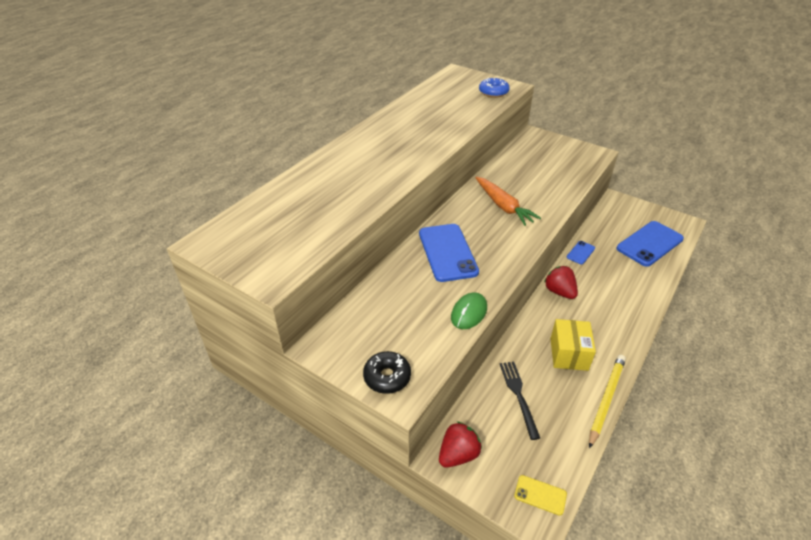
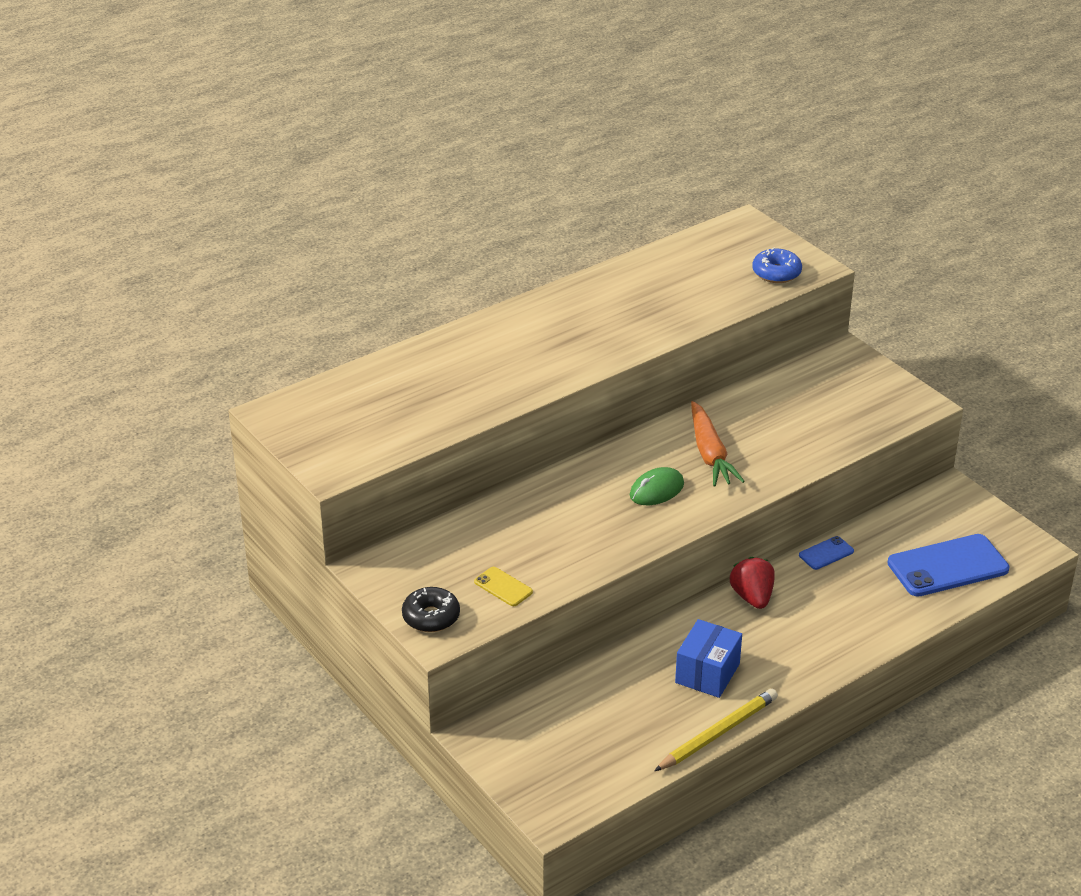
camera: 20 degrees right, 5 degrees down
(447, 252) = (588, 498): blue phone -> none
(458, 454) = (495, 737): red strawberry -> none
(469, 312) = (569, 575): green mouse -> green mouse (656, 490)
(518, 395) = (607, 699): black fork -> none
(540, 495) = (566, 798): yellow phone -> yellow phone (503, 587)
(568, 354) = (707, 673): yellow box -> blue box

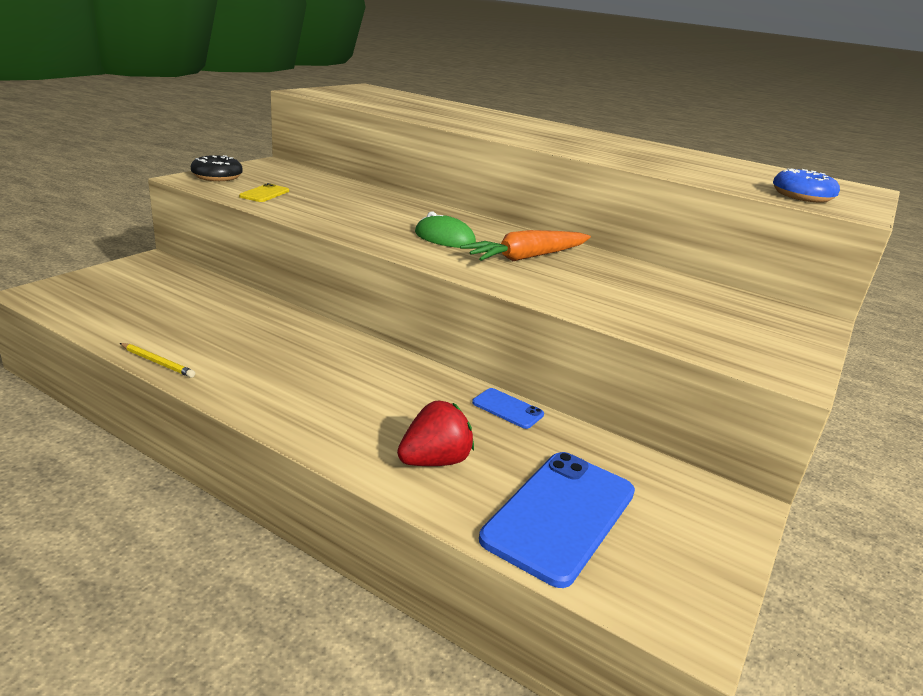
camera: 65 degrees right, 10 degrees down
(707, 673) = (257, 350): blue box -> none
(718, 733) = (157, 362): yellow pencil -> yellow pencil, size x0.54
(752, 597) = (396, 367): red strawberry -> red strawberry (434, 461)
(947, 566) = (560, 515): blue phone -> blue phone turned 75 degrees clockwise

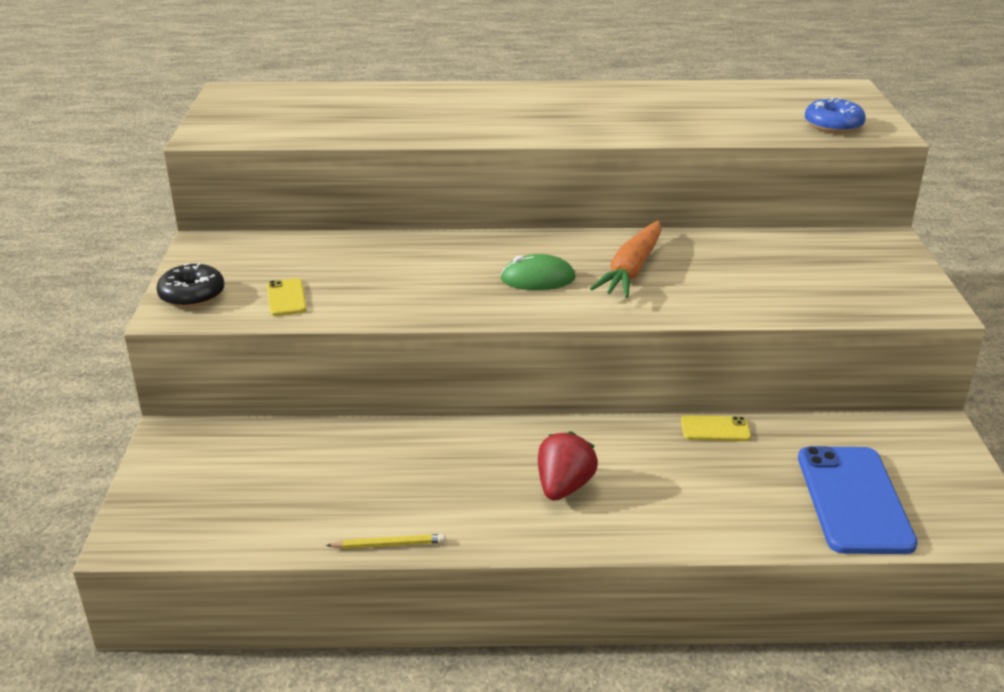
camera: 30 degrees left, 5 degrees up
(434, 461) = (728, 506): red strawberry -> red strawberry (564, 487)
(507, 409) = (715, 429): blue phone -> yellow phone

